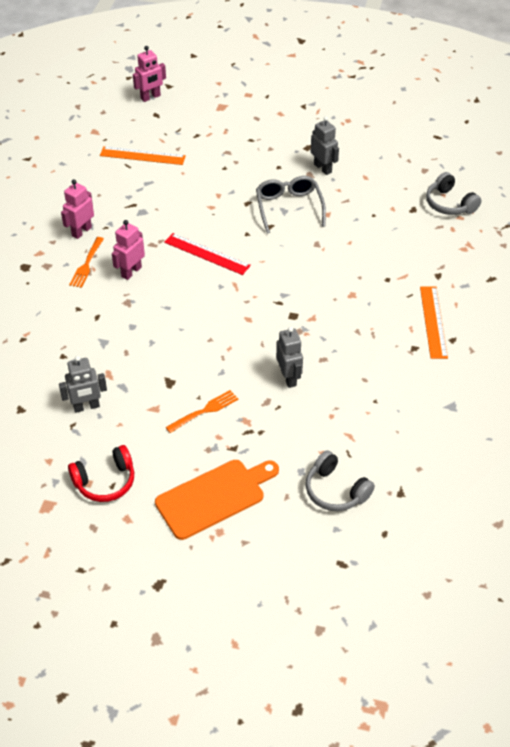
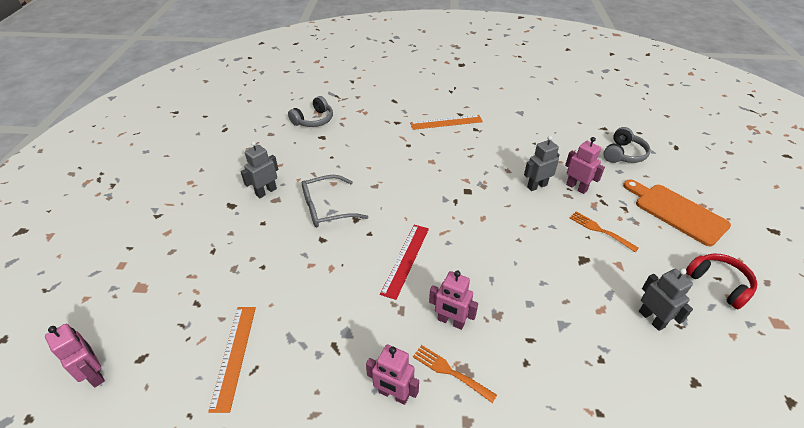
camera: 100 degrees left, 5 degrees down
(87, 264) = (451, 372): orange fork -> orange fork turned 150 degrees counterclockwise
(278, 414) = (576, 187): none -> pink robot

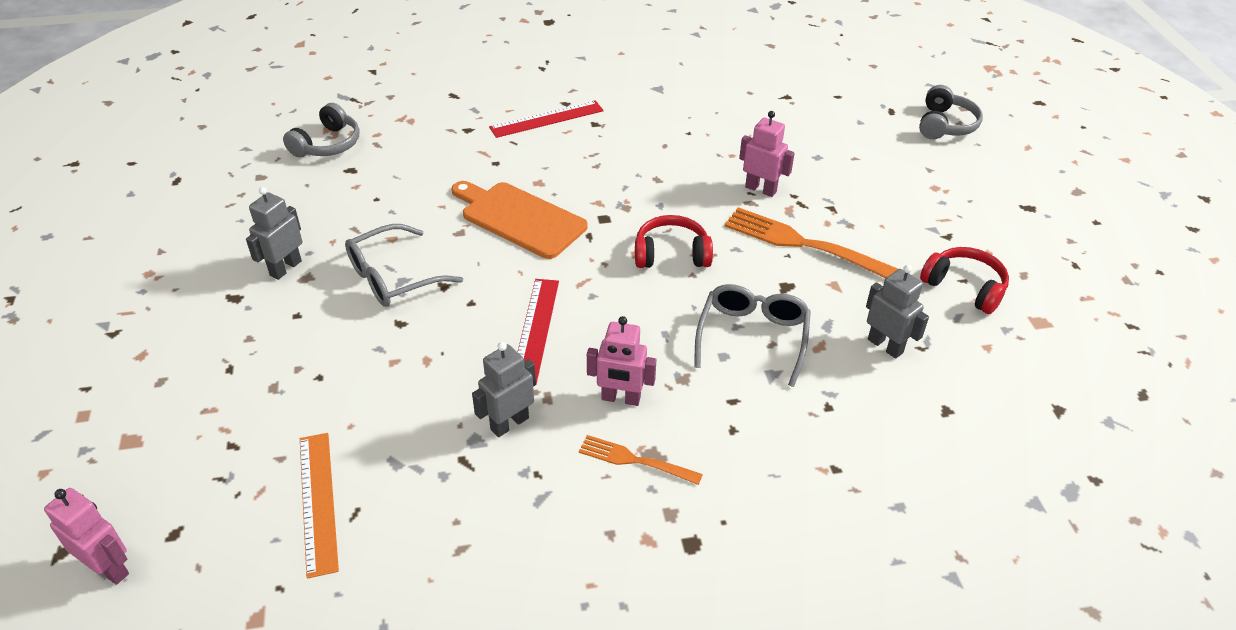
camera: 15 degrees left, 0 degrees up
(393, 394) = (564, 503): pink robot -> none
(446, 122) = (547, 119): orange ruler -> red ruler
(507, 222) = (671, 254): none -> red headphones
(537, 186) = (704, 196): grey robot -> grey robot (509, 423)
(553, 293) = (752, 337): none -> grey glasses
(600, 230) = (803, 244): orange fork -> orange fork, size x1.74
(623, 154) = (819, 131): grey headphones -> grey headphones (945, 125)
(677, 212) = (902, 202): orange cutting board -> orange cutting board (519, 218)

